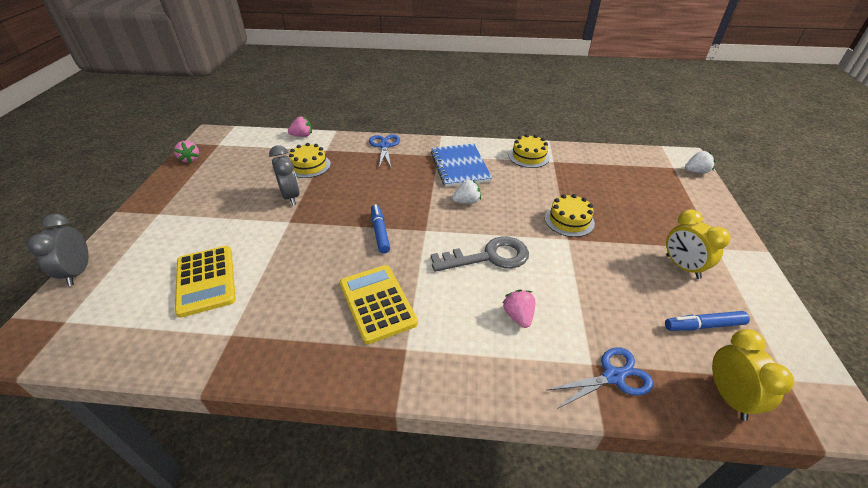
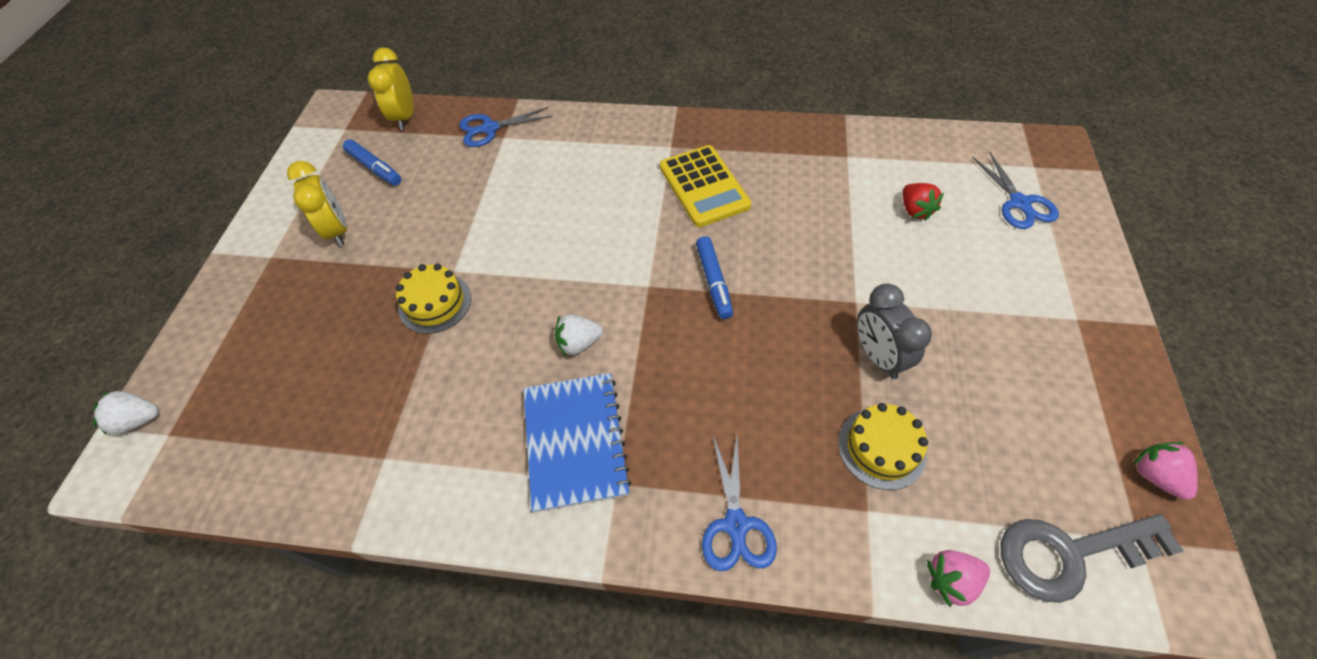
camera: 175 degrees left, 15 degrees up
(78, 272) = (1086, 220): grey clock -> none
(115, 286) = (1019, 203): none -> blue scissors
(206, 280) = (915, 210): yellow calculator -> red strawberry
(489, 257) = (568, 243): grey key -> grey key (1069, 554)
(518, 316) = (555, 175): pink strawberry -> none
(529, 156) = (426, 476): yellow cake -> none
(703, 325) = (375, 168): blue marker -> blue marker turned 45 degrees clockwise

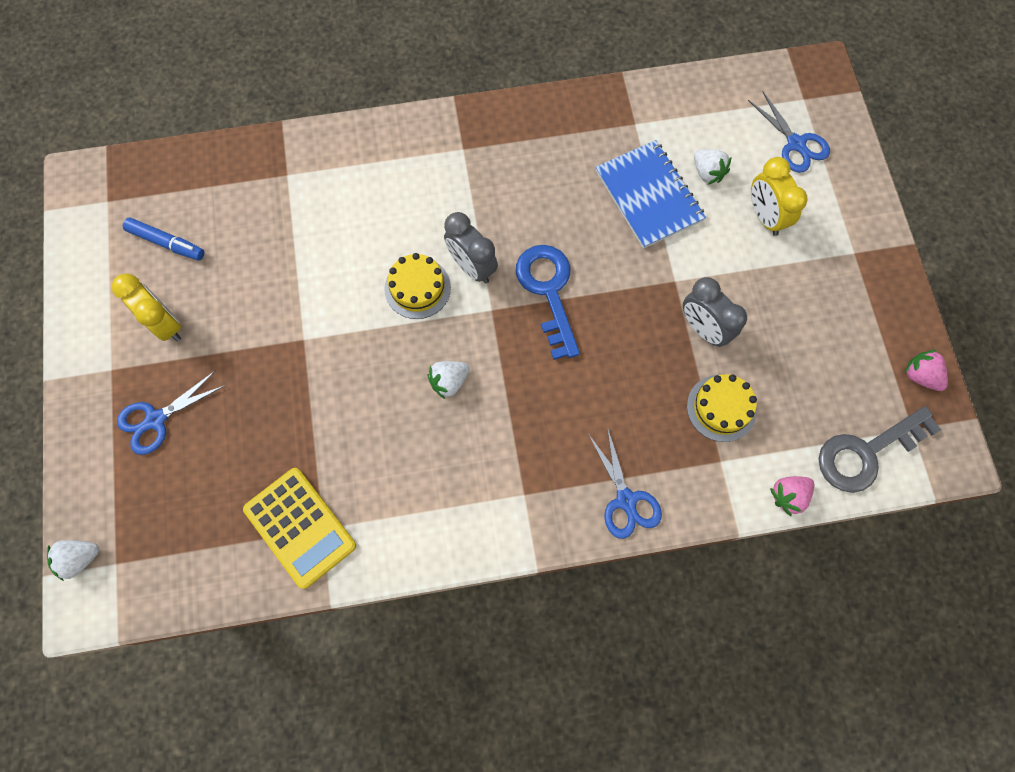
camera: 20 degrees left, 15 degrees up
(405, 117) = (168, 172): yellow clock -> yellow clock (765, 217)
(435, 303) = (300, 376): yellow cake -> yellow cake (417, 288)
(490, 128) = (268, 167): blue scissors -> blue scissors (156, 419)
(575, 441) = (478, 470): blue notebook -> blue notebook (648, 196)
(643, 243) = (472, 267): none -> grey clock
(704, 186) = (509, 189): yellow calculator -> yellow calculator (300, 527)
(713, 282) = (548, 291): blue marker -> blue key
(915, 210) = (707, 173): red strawberry -> white strawberry

